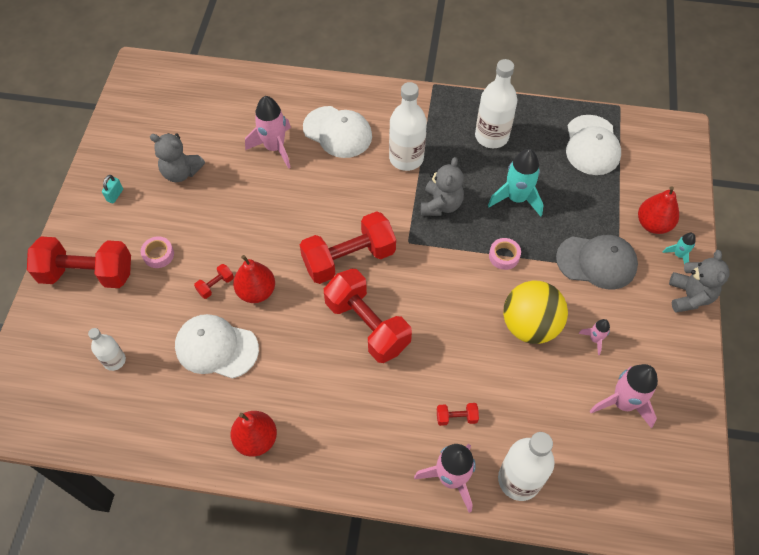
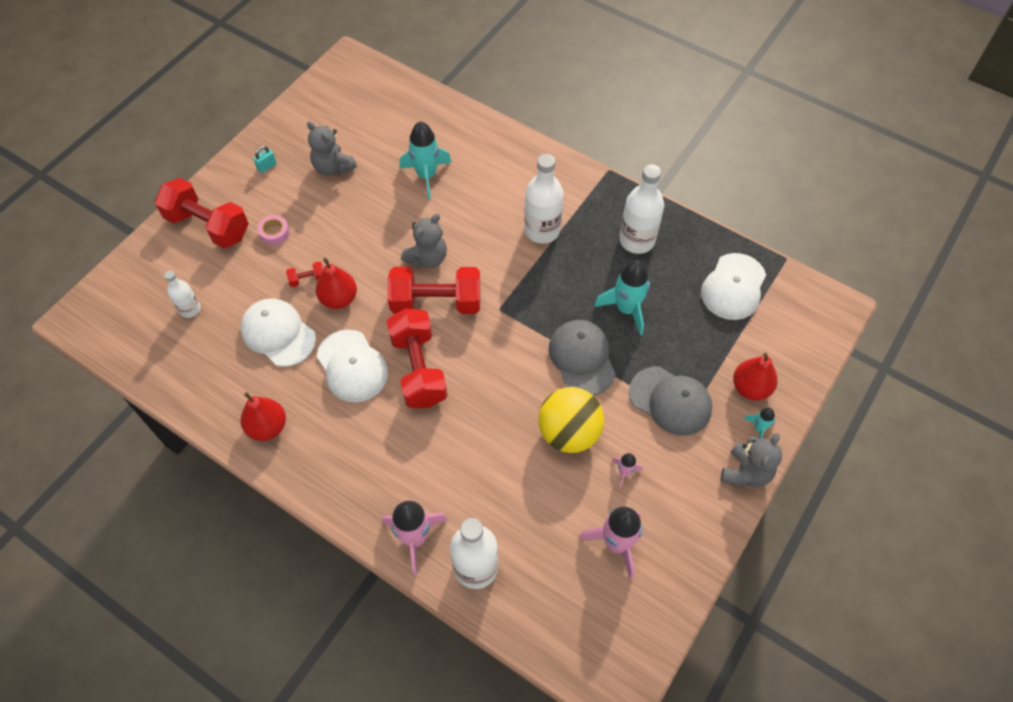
camera: 25 degrees right, 0 degrees up
(274, 148) = (426, 175): pink rocket -> turquoise rocket
(337, 132) = (492, 182): white cap -> white cap (352, 366)
(441, 205) = (550, 286): grey teddy bear -> grey teddy bear (427, 258)
(456, 417) = (451, 486): red dumbbell -> none
(504, 256) = (582, 358): pink tape -> grey cap

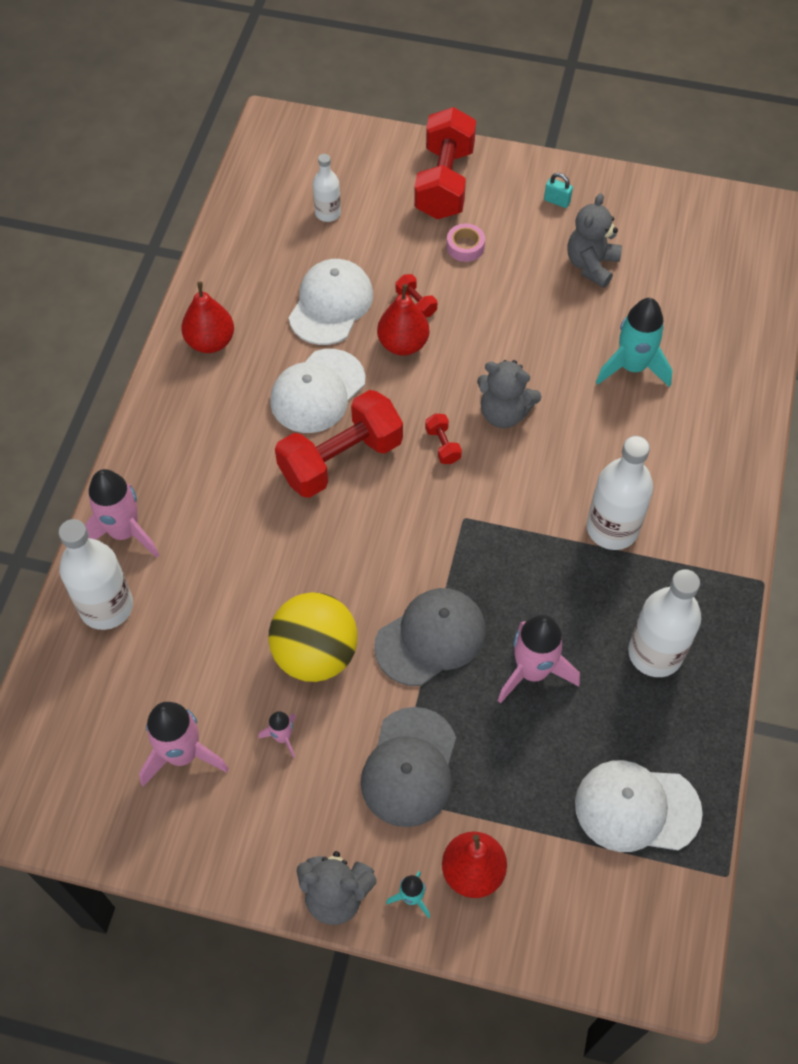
camera: 70 degrees right, 0 degrees up
(436, 302) = (442, 445): red dumbbell -> red dumbbell, size x0.41
(626, 309) = (532, 671): turquoise rocket -> pink rocket

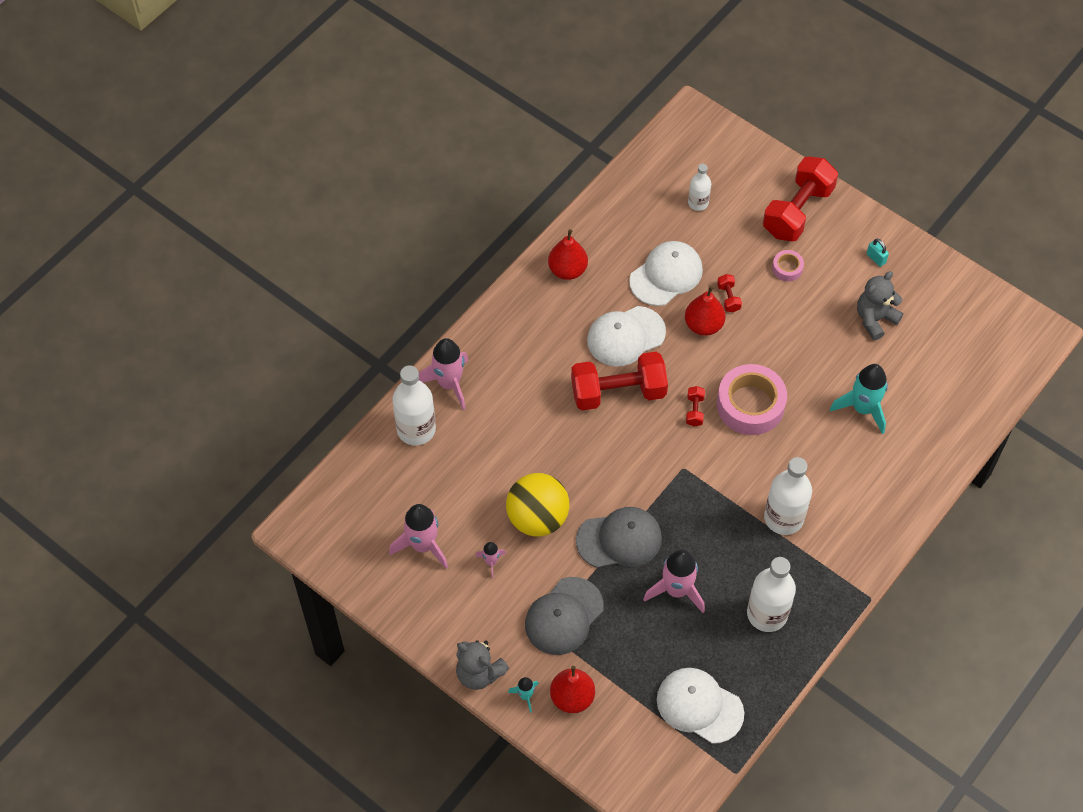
camera: 25 degrees right, 0 degrees up
(504, 413) = (750, 405): grey teddy bear -> pink tape

